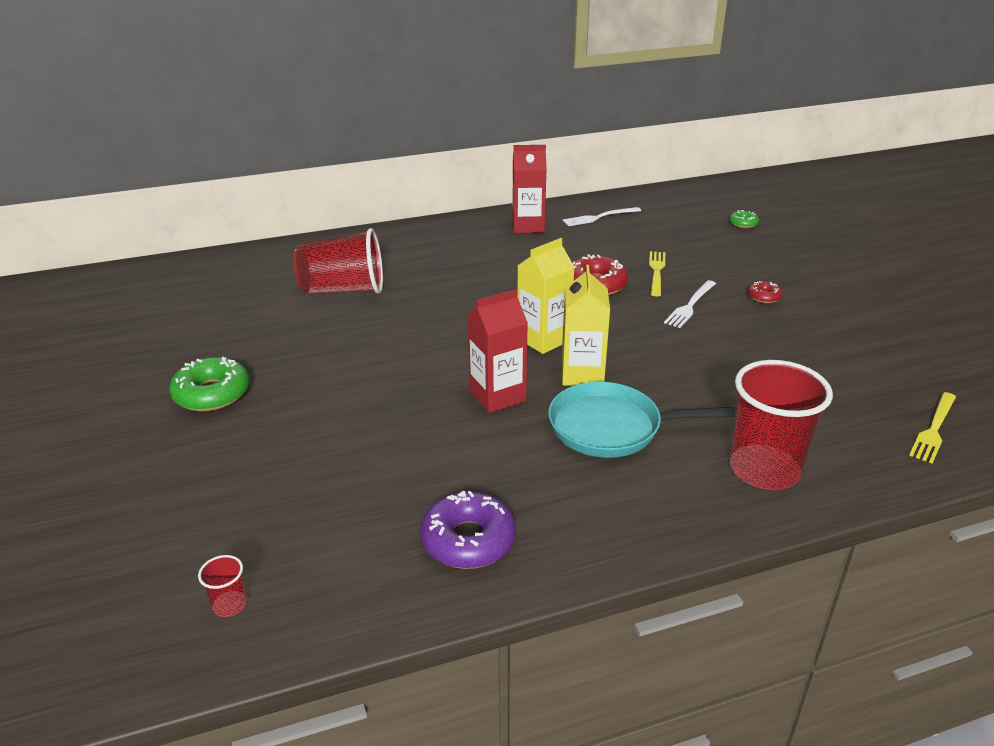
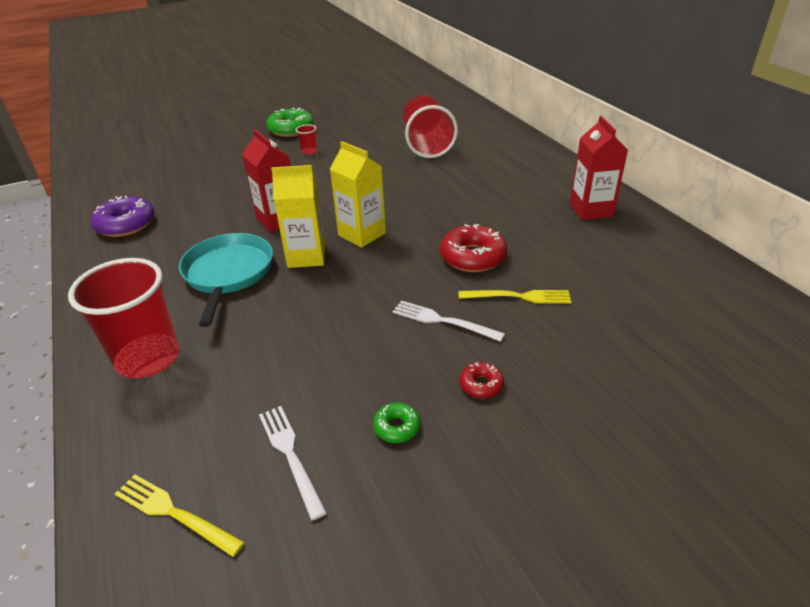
camera: 85 degrees right, 5 degrees up
(230, 605) = (111, 167): red cup -> red cup (309, 151)
(599, 217) = (646, 253): white fork -> white fork (290, 455)
(743, 223) = (715, 380): green donut -> green donut (397, 427)

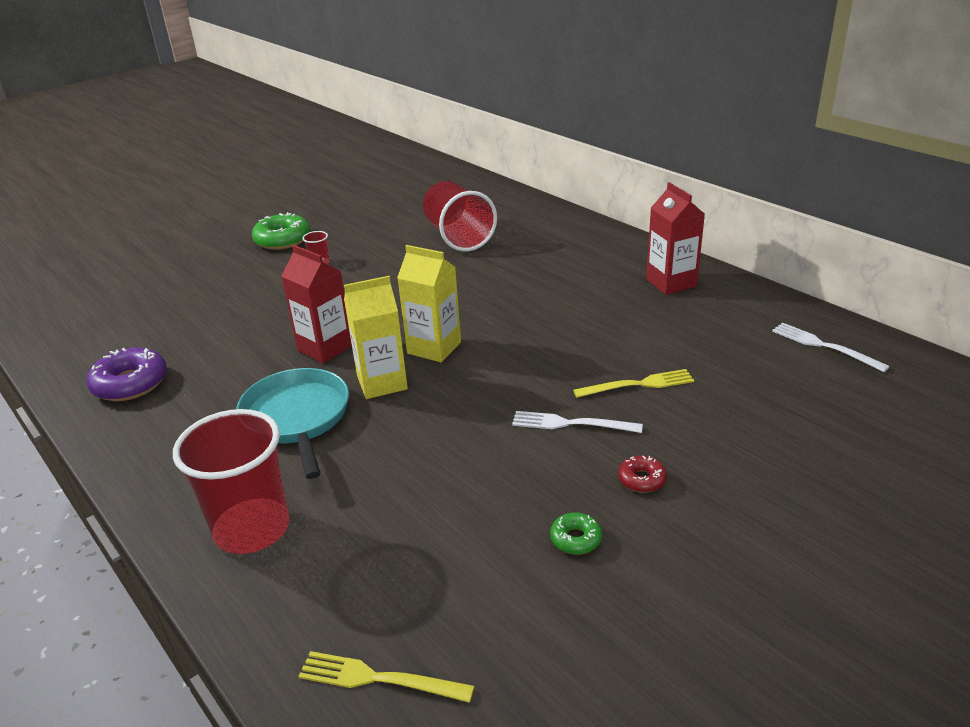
camera: 15 degrees left, 5 degrees down
(290, 455) = (477, 592): white fork -> white fork (824, 346)
(472, 257) = (570, 352): red donut -> none

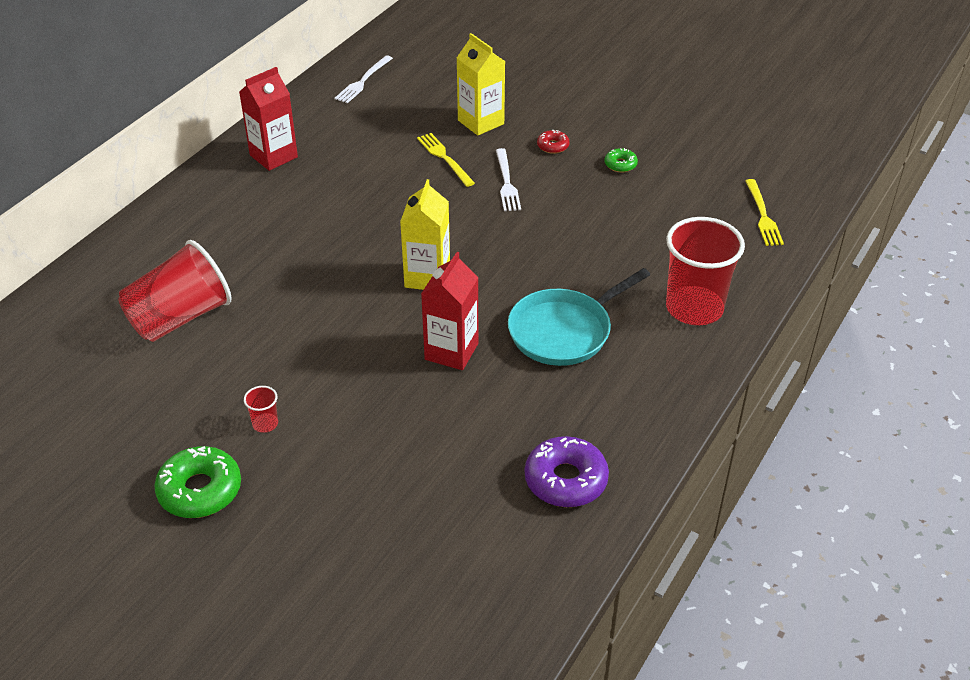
camera: 110 degrees left, 10 degrees up
(382, 383) = (493, 295): yellow carton -> yellow carton (481, 122)

